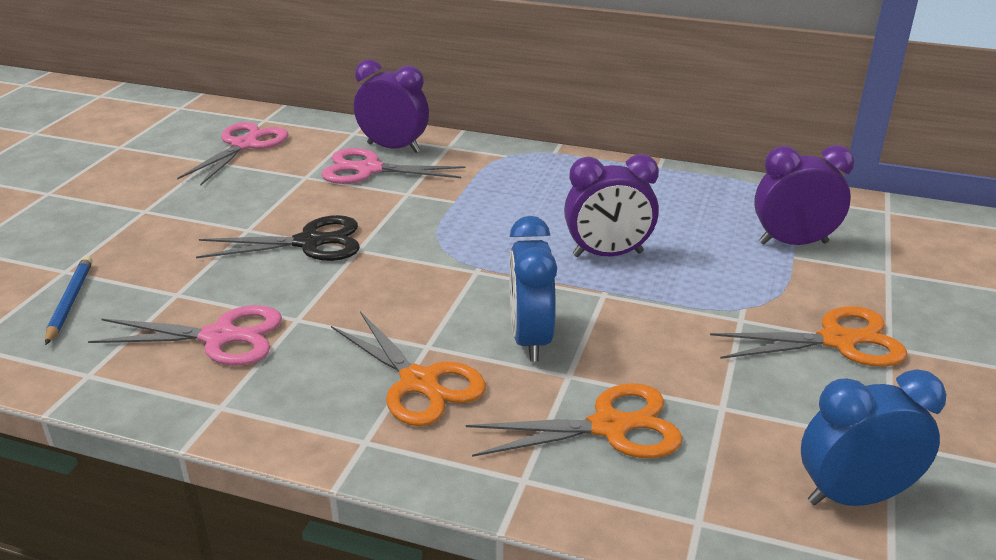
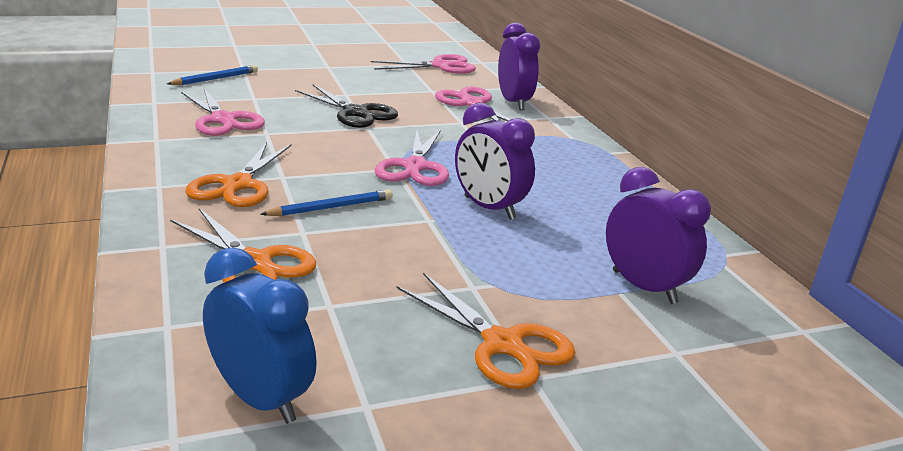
camera: 50 degrees right, 5 degrees down
(485, 258) = (415, 167): none -> pink scissors
(530, 339) = (331, 207): blue clock -> blue pencil

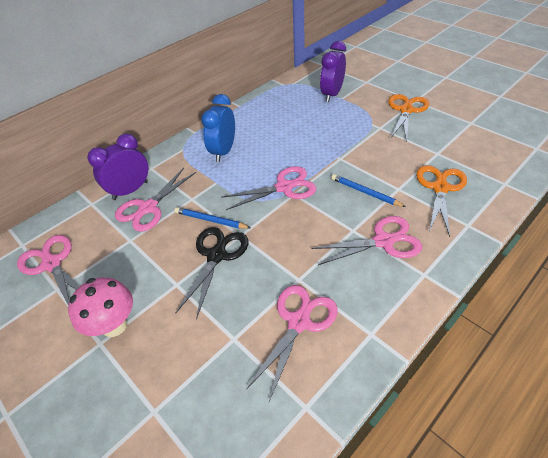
camera: 110 degrees left, 20 degrees up
(215, 79) = (203, 411): blue pencil -> blue pencil (210, 220)
(238, 185) = (383, 241): orange scissors -> pink scissors
(261, 399) = (499, 142): blue clock -> blue clock (223, 151)
(337, 72) = (114, 325): none -> pink mushroom
(489, 208) = (307, 146): purple clock -> none

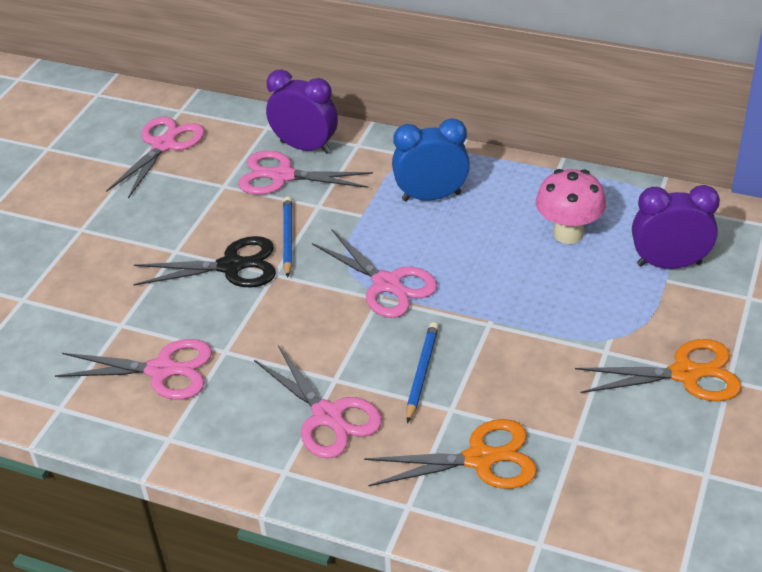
camera: 65 degrees right, 5 degrees down
(114, 325) = (105, 229): pink mushroom -> pink mushroom (568, 233)

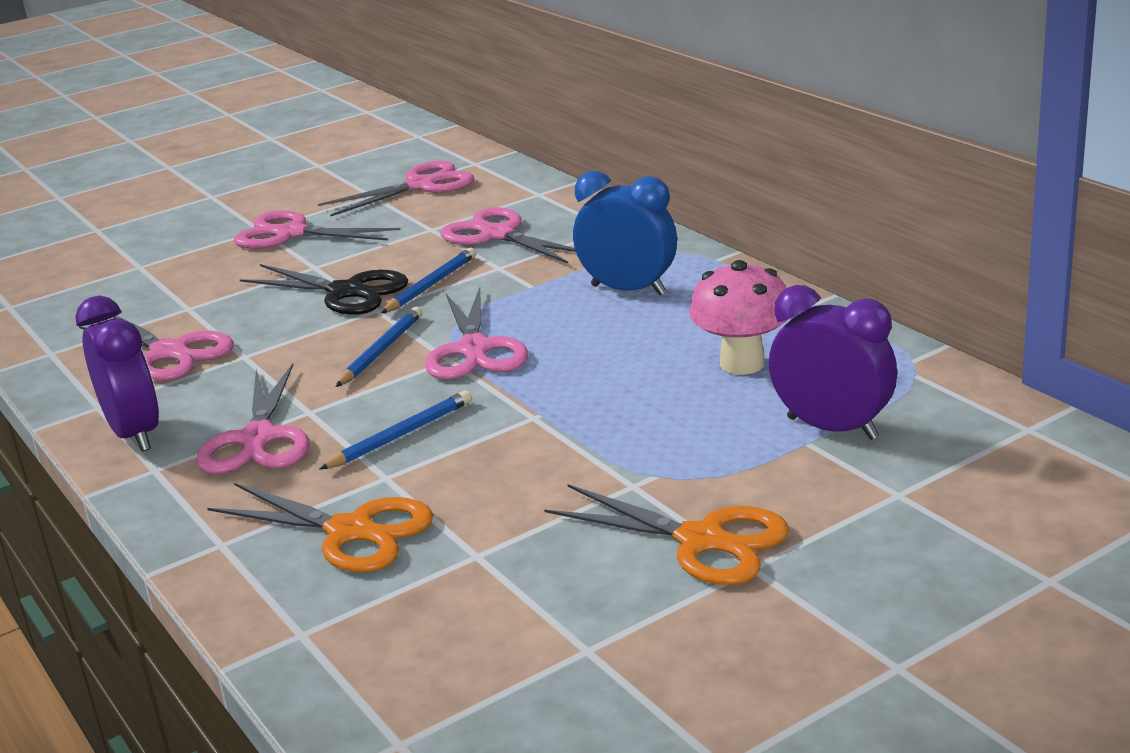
camera: 35 degrees right, 15 degrees down
(115, 225) = (291, 234): none -> pink scissors
(305, 147) = (554, 218): purple clock -> purple clock (135, 434)
(322, 309) = (381, 350): none -> blue pencil

